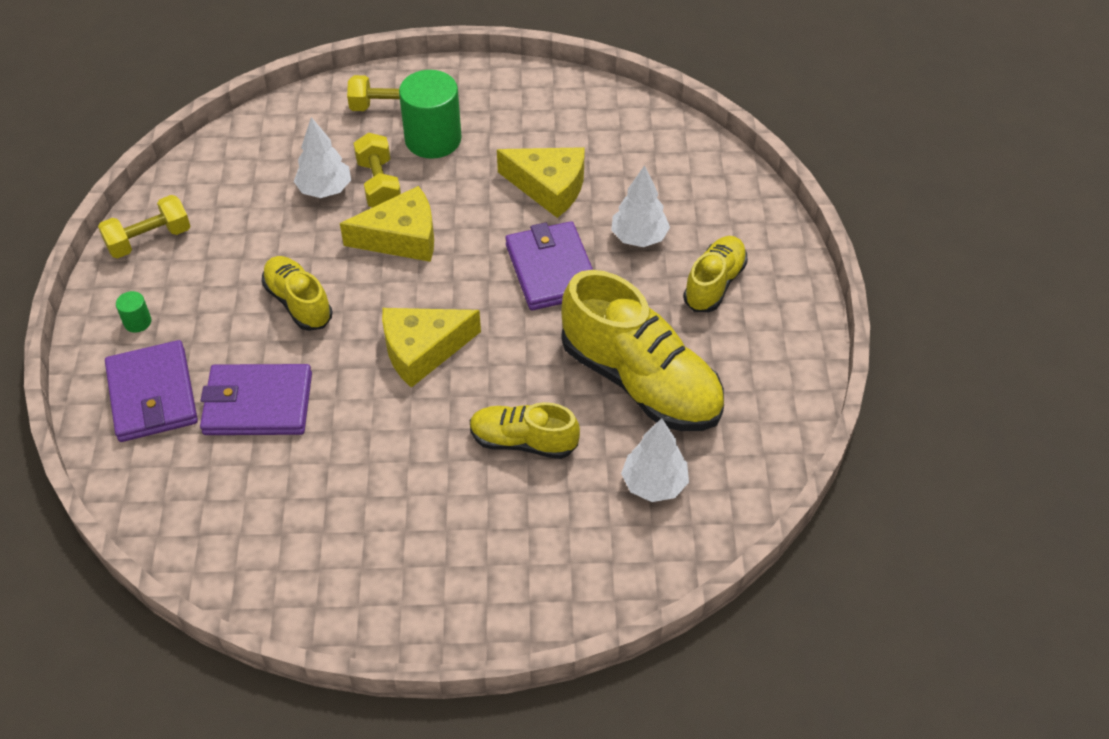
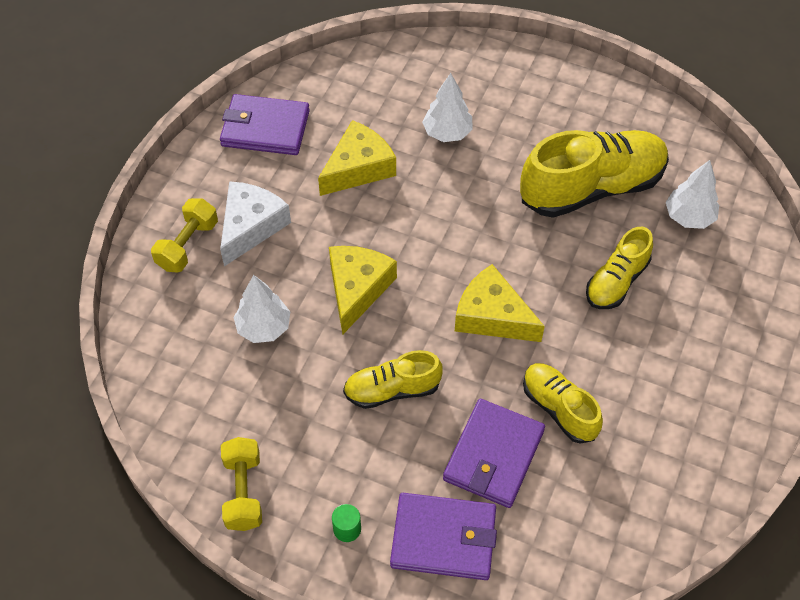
camera: 65 degrees left, 5 degrees up
(379, 185) = (283, 284): yellow dumbbell -> none
(422, 350) = (492, 316): yellow cheese -> yellow cheese turned 120 degrees clockwise
(433, 139) = (251, 227): green cylinder -> white cheese
(551, 269) = (450, 200): purple wallet -> purple wallet (265, 128)
(714, 284) = (519, 108): yellow shoe -> yellow shoe (559, 409)

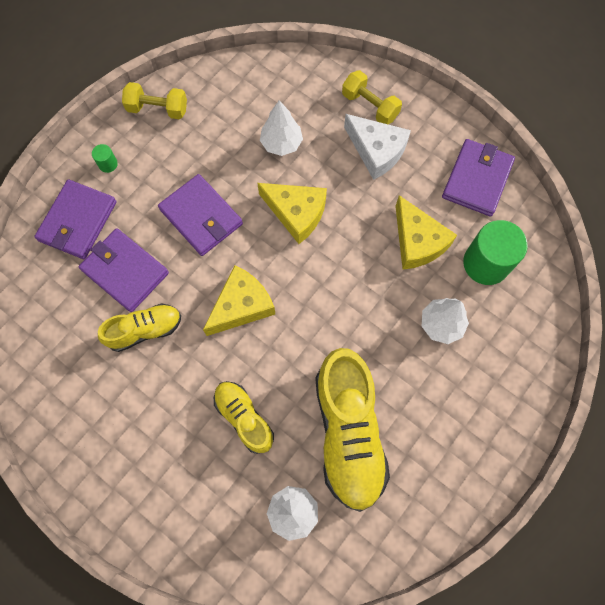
camera: 105 degrees right, 15 degrees up
(366, 107) = (486, 263): none -> green cylinder
(392, 390) = (201, 217): yellow shoe -> purple wallet

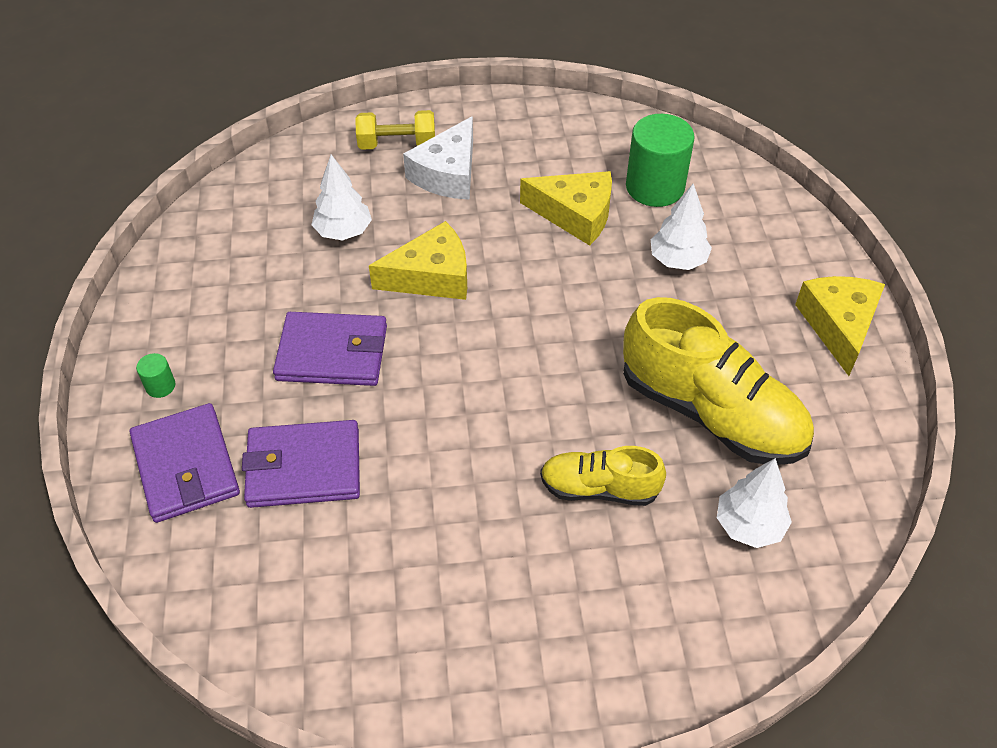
camera: 45 degrees left, 20 degrees down
(145, 330) = (394, 502): yellow shoe -> none
(158, 109) = (163, 296): yellow dumbbell -> none
(241, 306) = (473, 395): yellow cheese -> yellow cheese (839, 326)
(376, 151) = (447, 174): white cheese -> white cheese turned 120 degrees clockwise
(477, 179) = (566, 132): purple wallet -> none

